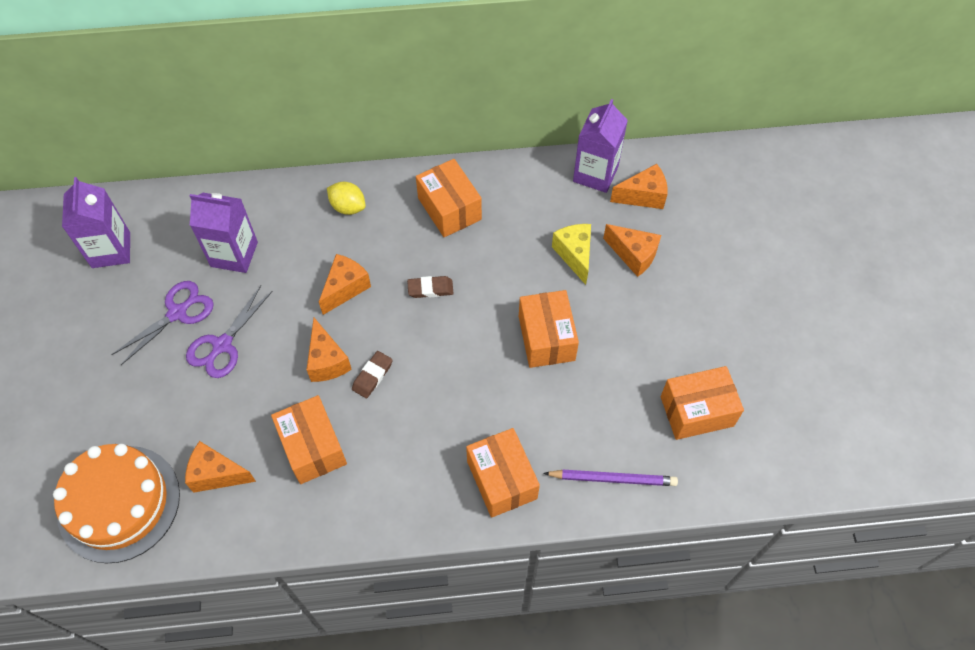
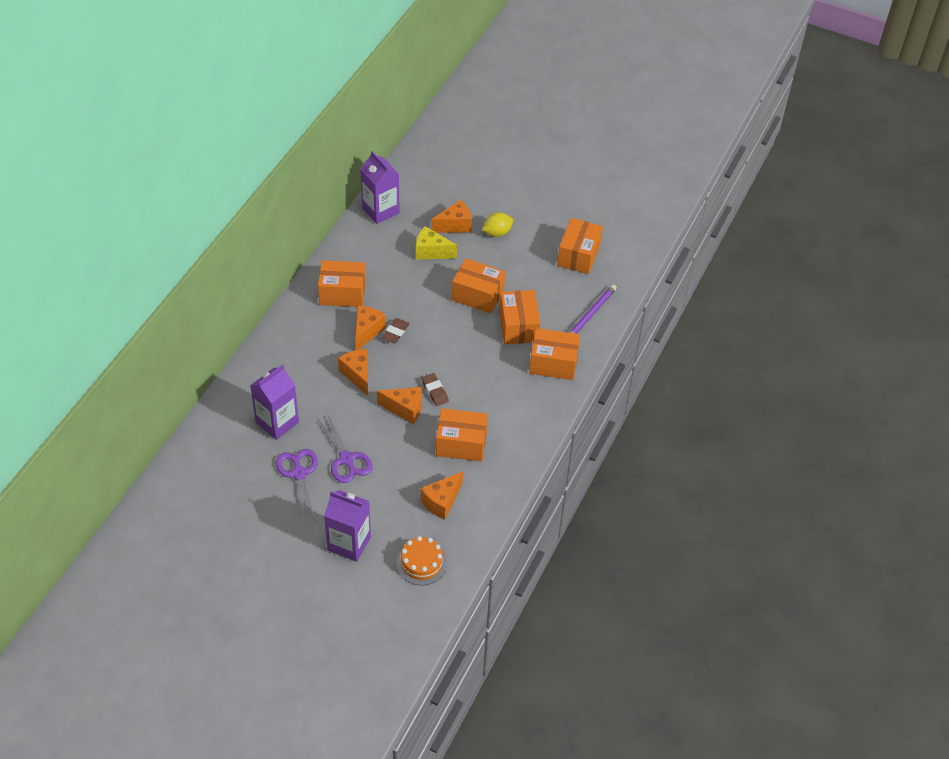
camera: 60 degrees left, 10 degrees down
(111, 250) = (210, 491): purple carton -> purple carton (349, 543)
(119, 503) = (421, 563): orange cake -> orange cake, size x0.55
(348, 207) = (293, 344): yellow lemon -> yellow lemon (497, 233)
(531, 408) = (518, 326): none -> orange box
(643, 196) = (417, 198): orange cheese -> orange cheese (367, 331)

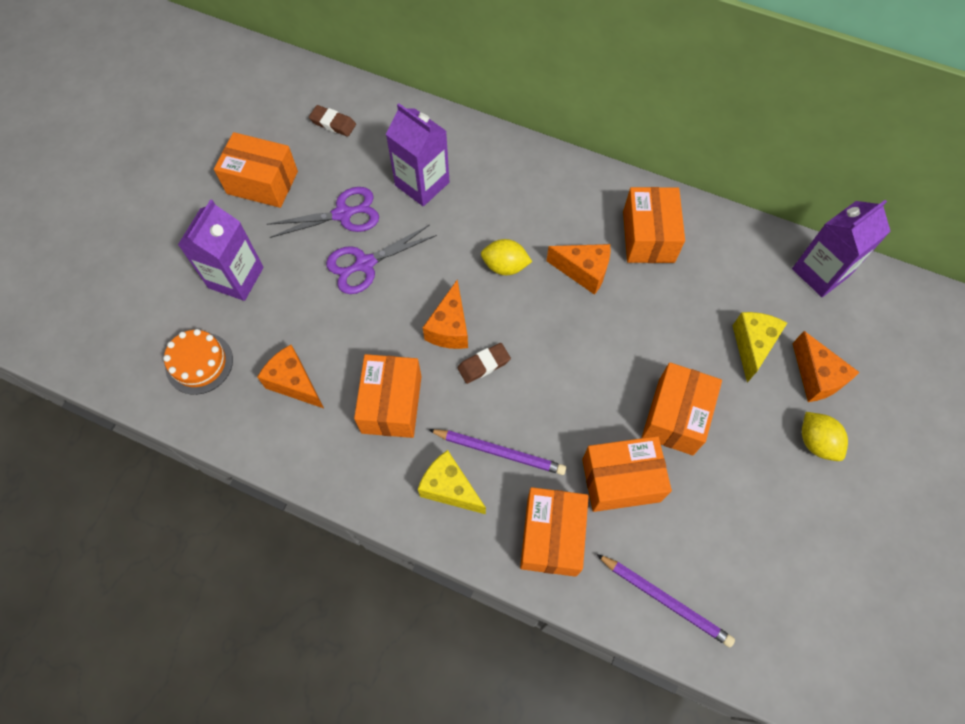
camera: 90 degrees right, 15 degrees up
(357, 375) = (505, 266): orange cheese -> yellow lemon
(395, 332) = (586, 307): brown eraser -> brown eraser (333, 123)
(498, 386) = (499, 452): none -> purple pencil
(522, 413) = (450, 488): none -> yellow cheese
(578, 255) = (795, 579): orange box -> orange box (262, 182)

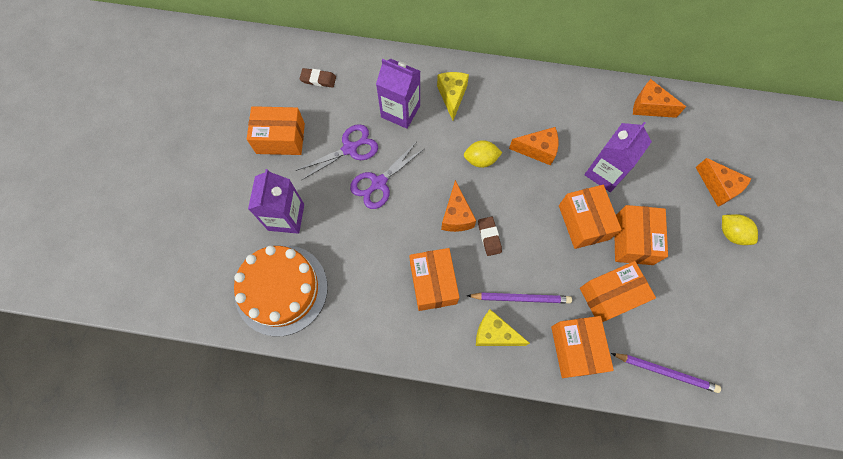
camera: 15 degrees left, 5 degrees up
(199, 363) = (281, 289): orange cake -> orange cake, size x1.81
(294, 383) = (357, 286): orange cheese -> orange cheese (649, 107)
(483, 364) = (489, 237): brown eraser -> brown eraser turned 60 degrees counterclockwise
(648, 237) = (574, 113): orange box -> orange box (583, 222)
(752, 346) = (669, 176): yellow cheese -> yellow cheese (452, 96)
(820, 272) = (699, 110): purple carton -> purple carton (605, 172)

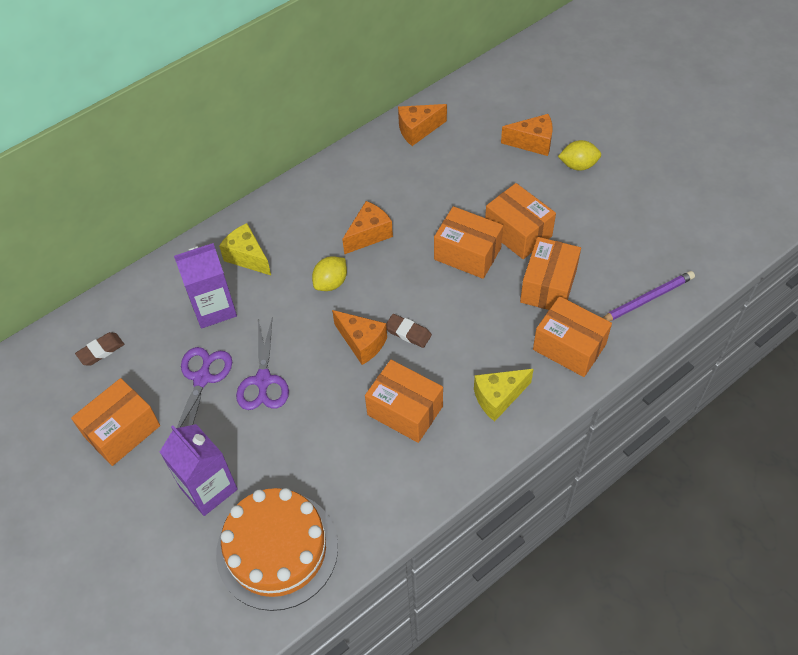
camera: 45 degrees left, 15 degrees down
(520, 298) = (486, 353): purple pencil -> none
(605, 172) = (440, 204): purple carton -> none

